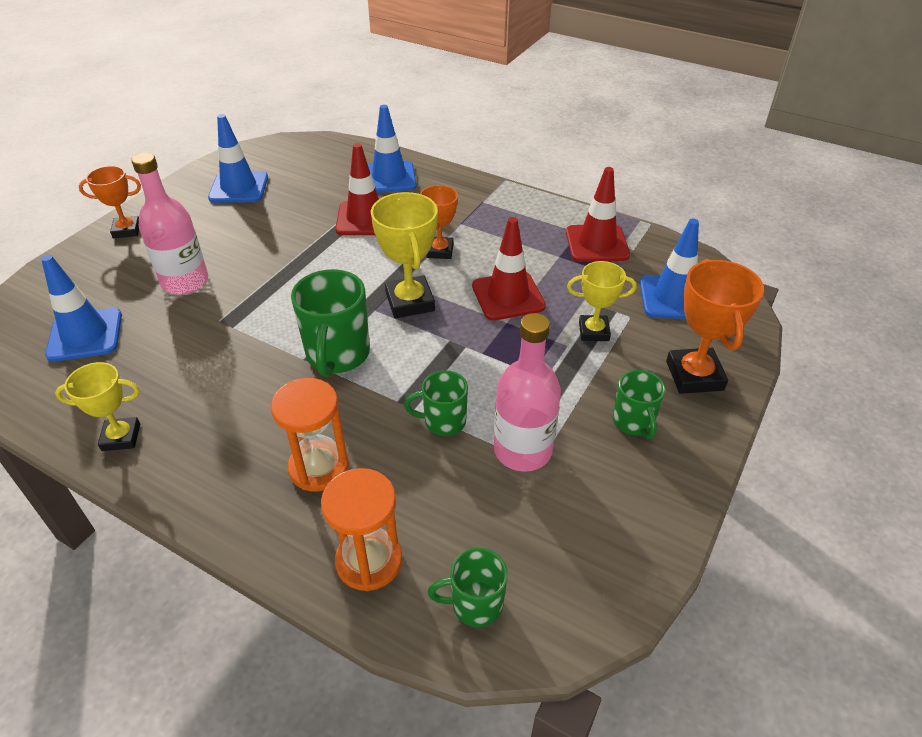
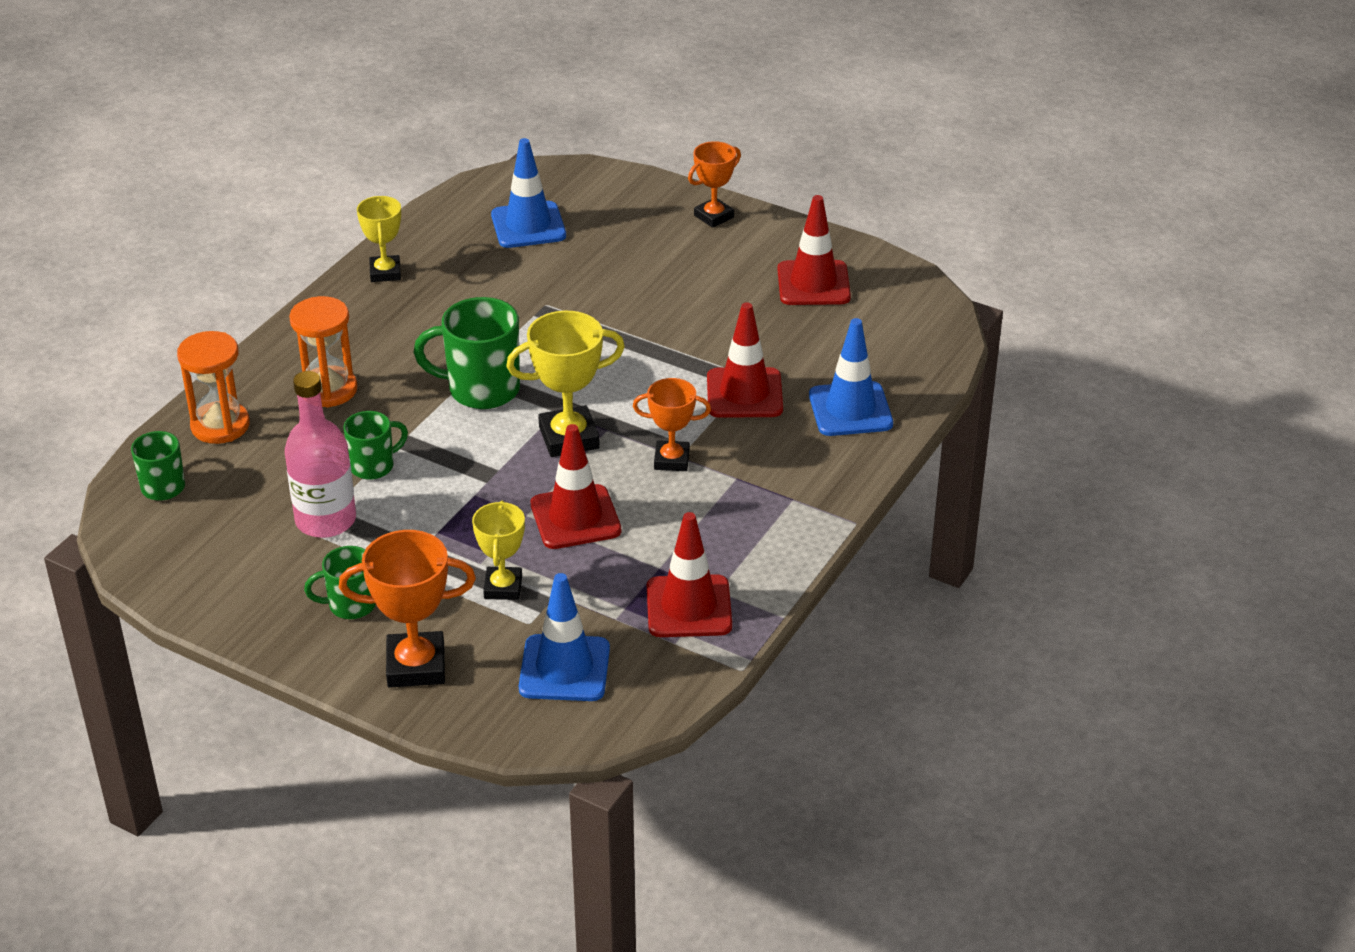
camera: 90 degrees right, 5 degrees down
(127, 230) = (714, 216): orange trophy -> orange trophy turned 60 degrees clockwise
(185, 282) = (613, 272): pink bottle -> none
(239, 188) = (813, 284): blue traffic cone -> red traffic cone
(443, 421) = (373, 466): green mug -> green mug turned 60 degrees clockwise

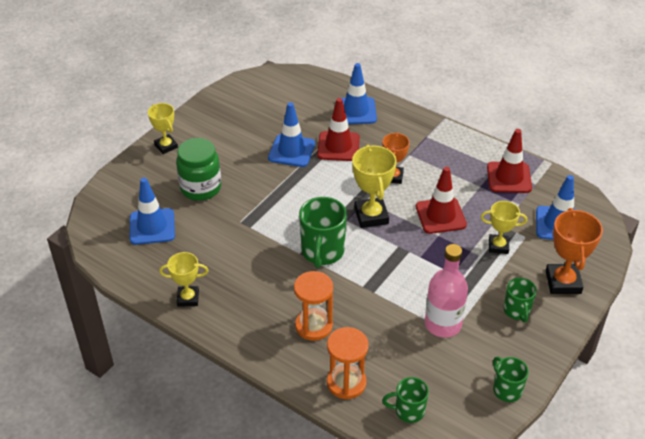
camera: 85 degrees left, 5 degrees up
(373, 466) = (392, 302): green mug -> green mug (506, 389)
(618, 260) = (201, 188): none -> green jar
(714, 216) = (166, 146): orange trophy -> yellow trophy
(723, 343) = (291, 151): none -> blue traffic cone
(813, 284) = (243, 114): red traffic cone -> none

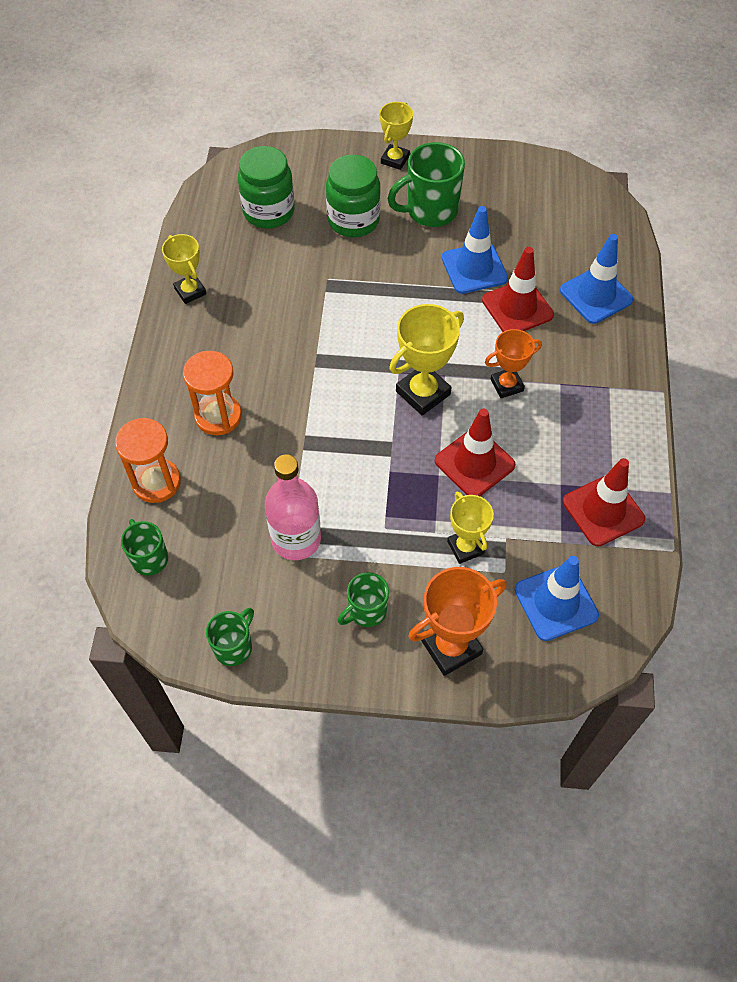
camera: 60 degrees right, 15 degrees up
(152, 227) = (268, 212): blue traffic cone -> green jar
(322, 252) = (332, 373): green mug -> green mug (430, 211)

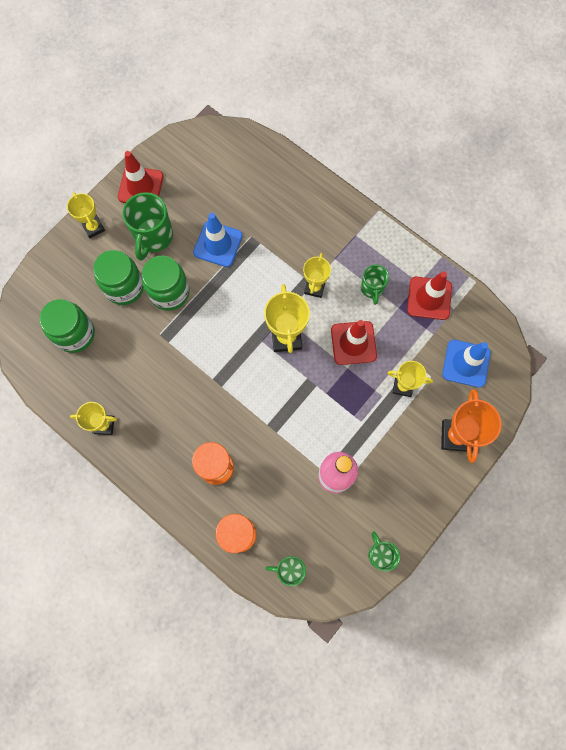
camera: 55 degrees left, 15 degrees up
(366, 611) = (406, 466): green mug -> green mug (372, 289)
(381, 260) = (169, 292): none -> green jar
(506, 385) = (314, 288): orange trophy -> yellow trophy
(517, 308) = (265, 242): red traffic cone -> red traffic cone (141, 187)
(596, 295) = (289, 193): blue traffic cone -> none

